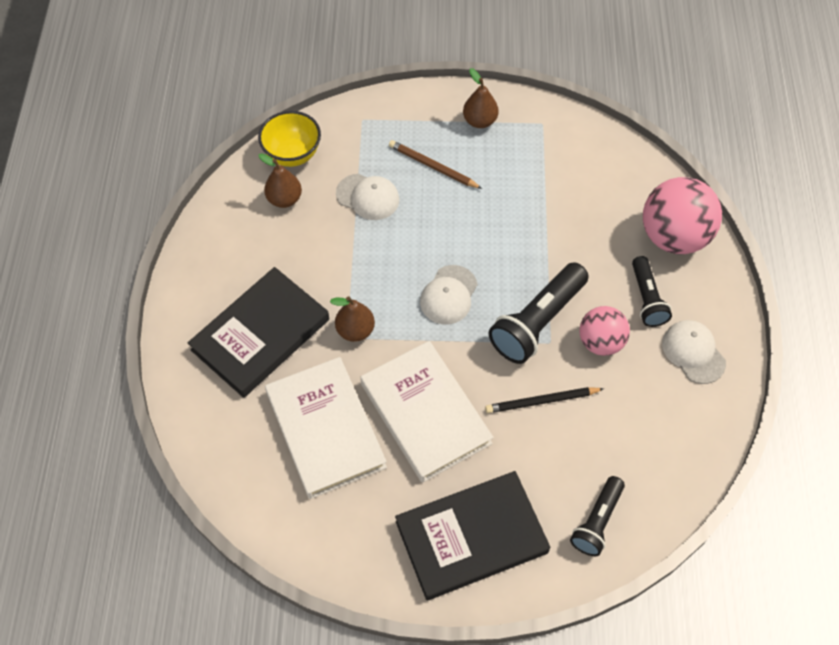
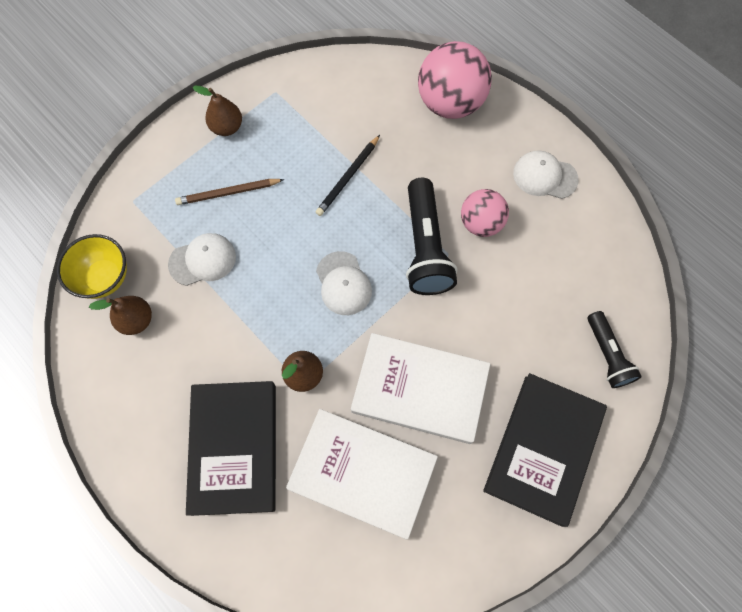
camera: 45 degrees left, 10 degrees up
(542, 401) = (487, 303): black pencil -> black pencil (348, 177)
(647, 299) = (478, 164): black flashlight -> none

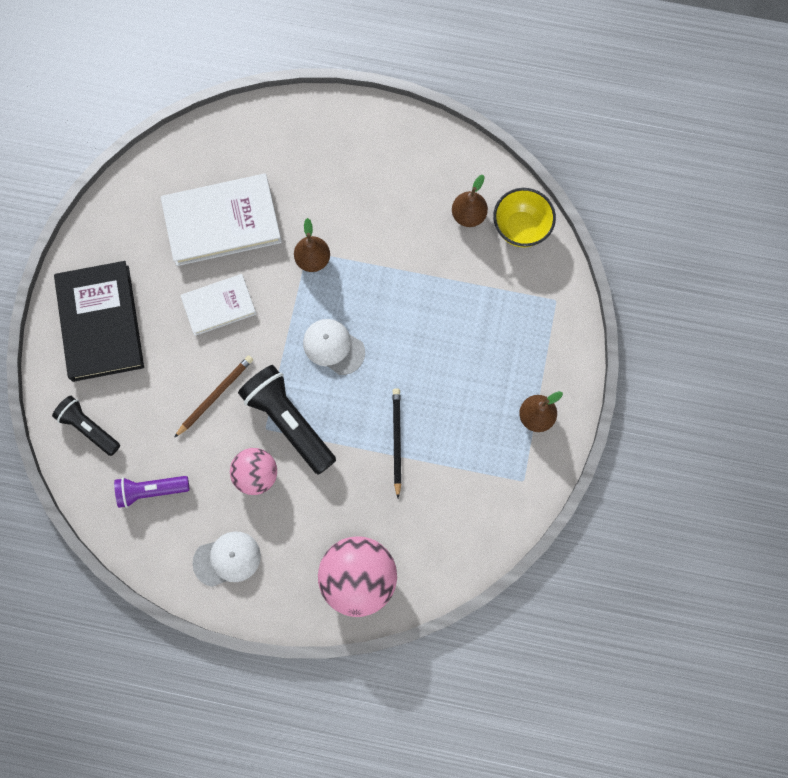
camera: 145 degrees right, 5 degrees up
(203, 260) = (458, 291): white cap -> none
(228, 193) = (484, 359): brown pencil -> brown pencil (215, 395)
(234, 448) = (325, 180): black book -> none
(420, 389) = (219, 306): white book -> white book, size x0.59
(579, 266) = (151, 491): none -> purple flashlight

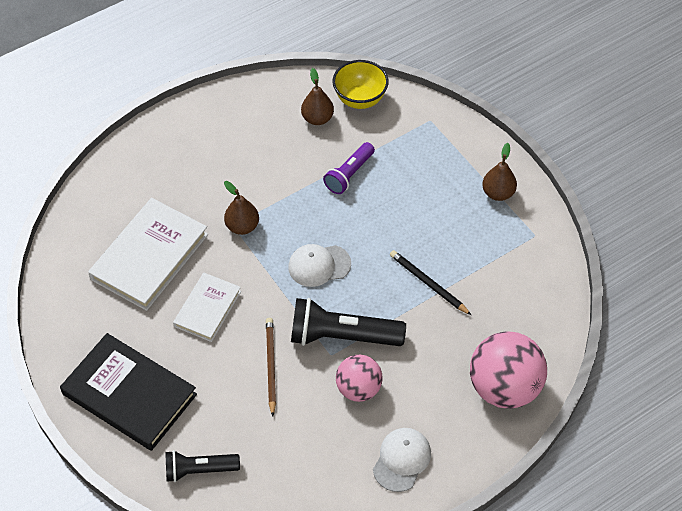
camera: 45 degrees left, 20 degrees down
(151, 491) = (295, 468): purple flashlight -> purple flashlight (349, 174)

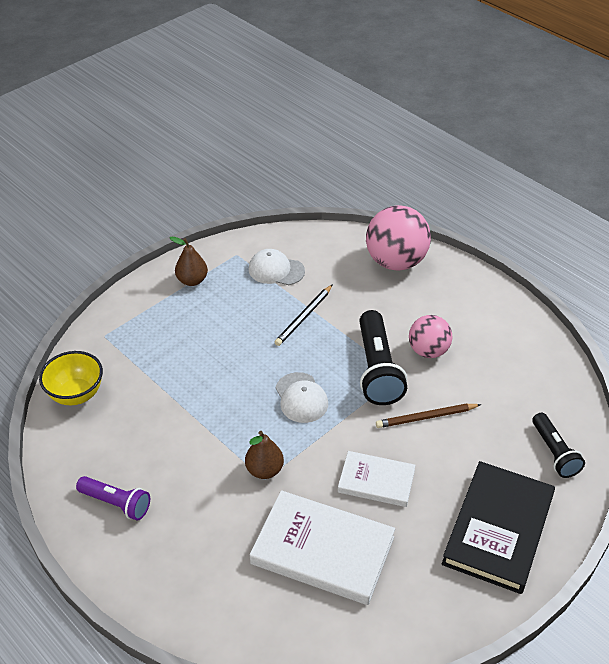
camera: 100 degrees left, 10 degrees down
(317, 118) = (105, 427): brown pear -> none
(349, 174) = (182, 389): purple flashlight -> purple flashlight (116, 503)
(402, 460) = (485, 315): white cap -> white cap (276, 270)

